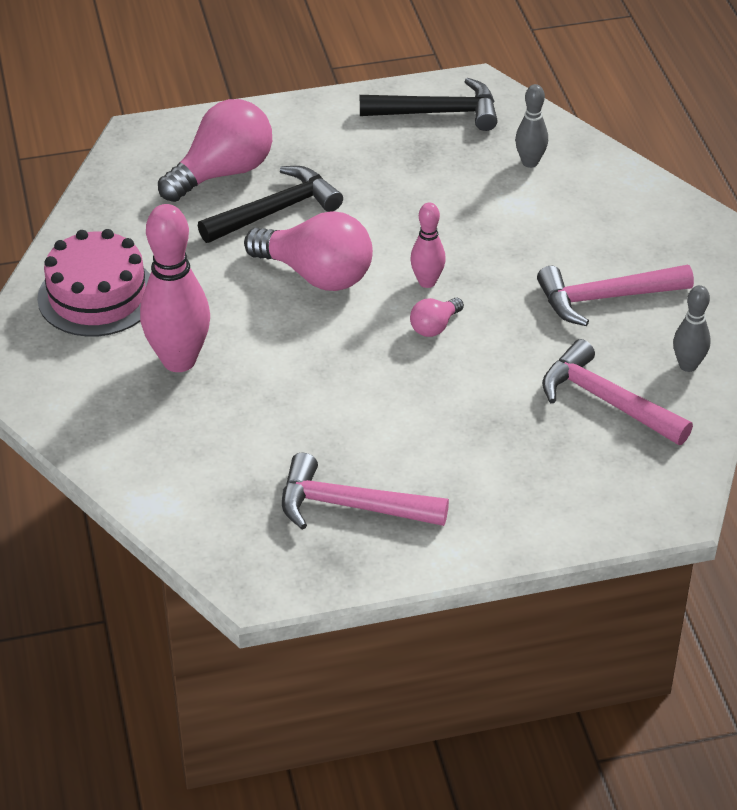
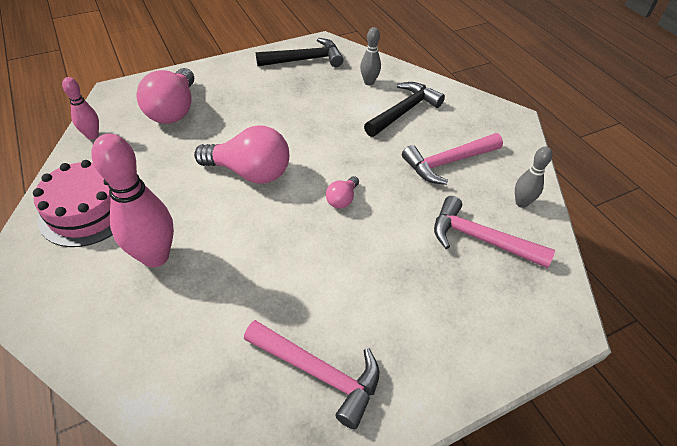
camera: 15 degrees left, 5 degrees up
(222, 173) = (174, 110): pink light bulb -> pink light bulb turned 150 degrees clockwise
(275, 211) = (214, 131): black hammer -> black hammer (404, 111)
(351, 506) = (319, 373): pink hammer -> pink hammer turned 150 degrees counterclockwise
(427, 282) = (328, 167): pink bowling pin -> pink bowling pin (92, 135)

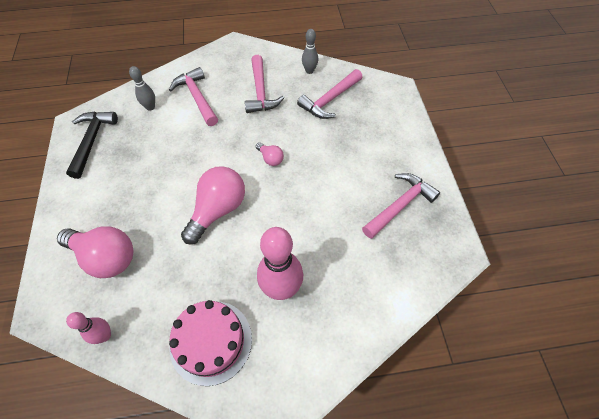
camera: 70 degrees left, 10 degrees up
(404, 111) = (197, 97): black hammer -> pink hammer

